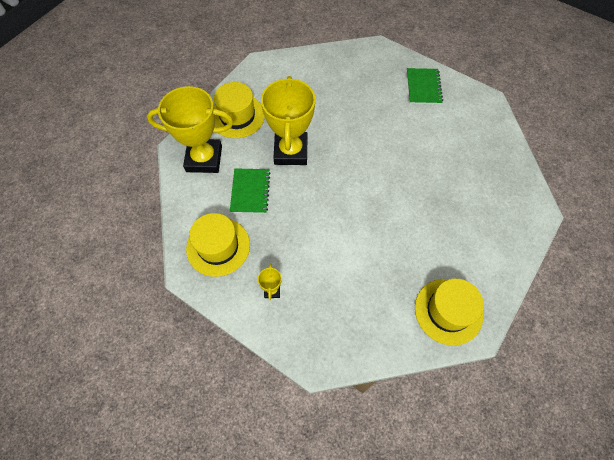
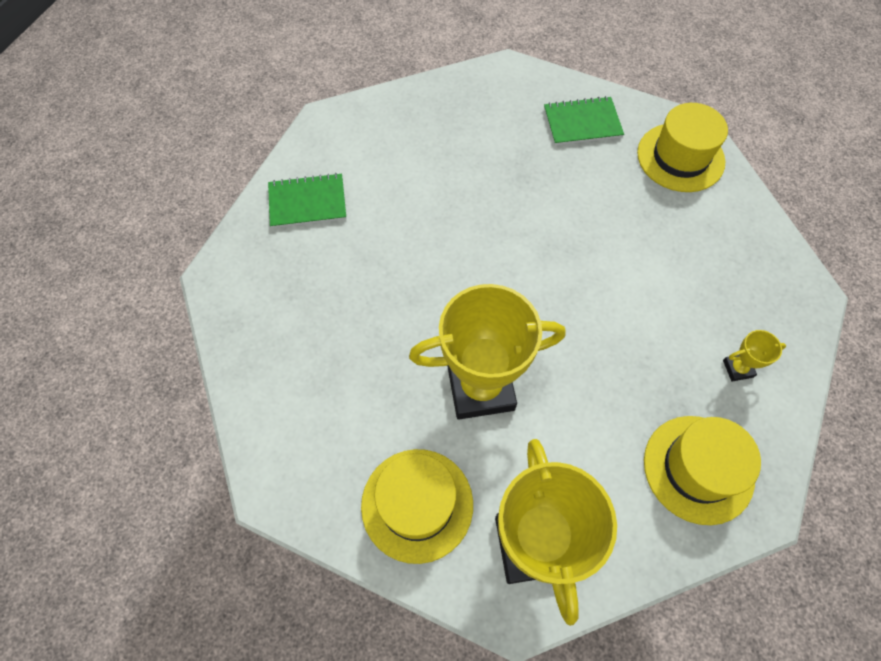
camera: 100 degrees left, 0 degrees up
(250, 191) = (579, 440): green notebook -> green notebook (582, 123)

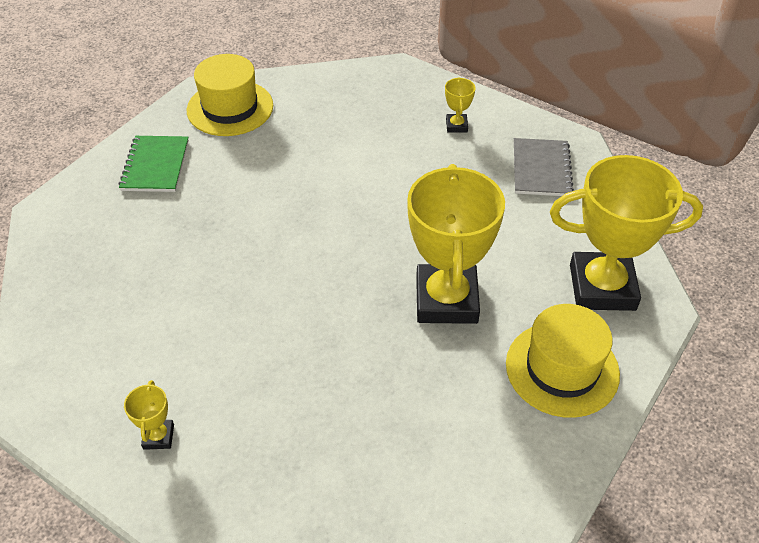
camera: 80 degrees left, 15 degrees down
(307, 202) = (158, 437): green notebook -> yellow trophy
(698, 469) = (541, 169): yellow hat -> grey notebook

